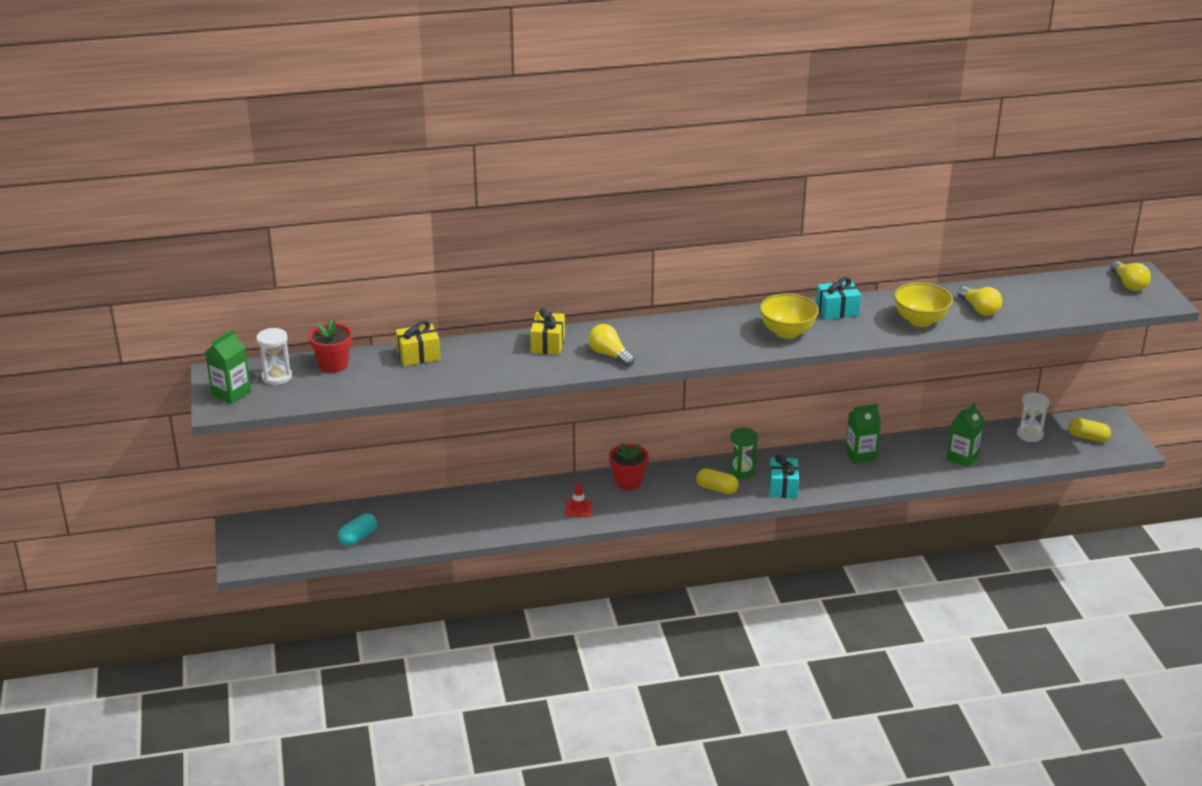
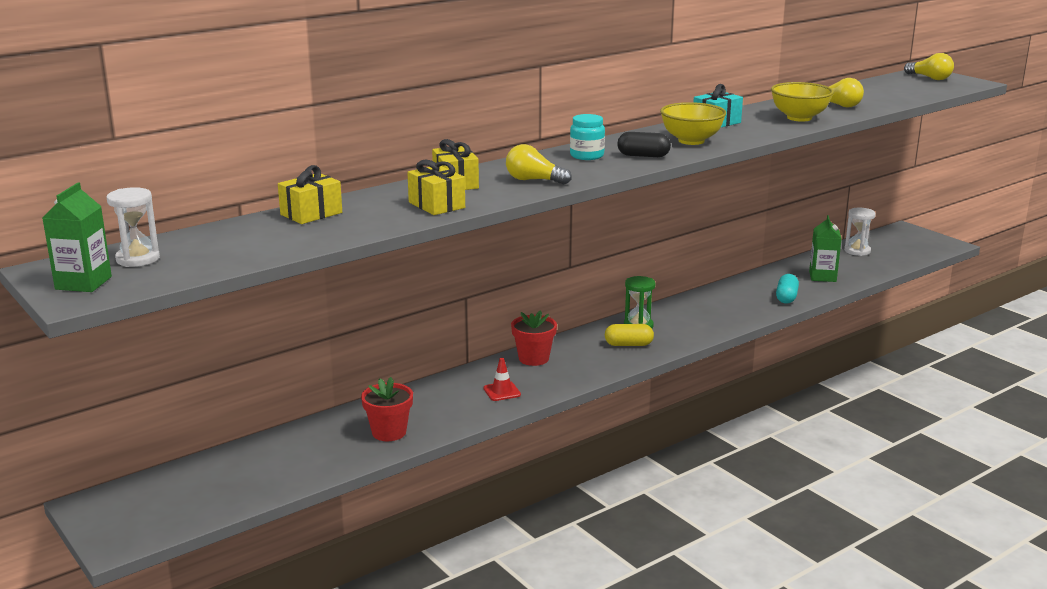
camera: 25 degrees left, 10 degrees down
(333, 365) = (207, 237): red flower pot -> red flower pot (389, 432)
(358, 537) = (260, 478): turquoise capsule -> turquoise capsule (786, 297)
(512, 367) = (436, 205): none -> yellow gift
(680, 332) = (587, 156): none -> turquoise jar
(726, 343) = (643, 156): none -> black capsule
(783, 487) = (690, 330): turquoise gift -> none
(860, 455) = (734, 292): green carton -> none
(1087, 437) = (904, 244): yellow capsule -> none

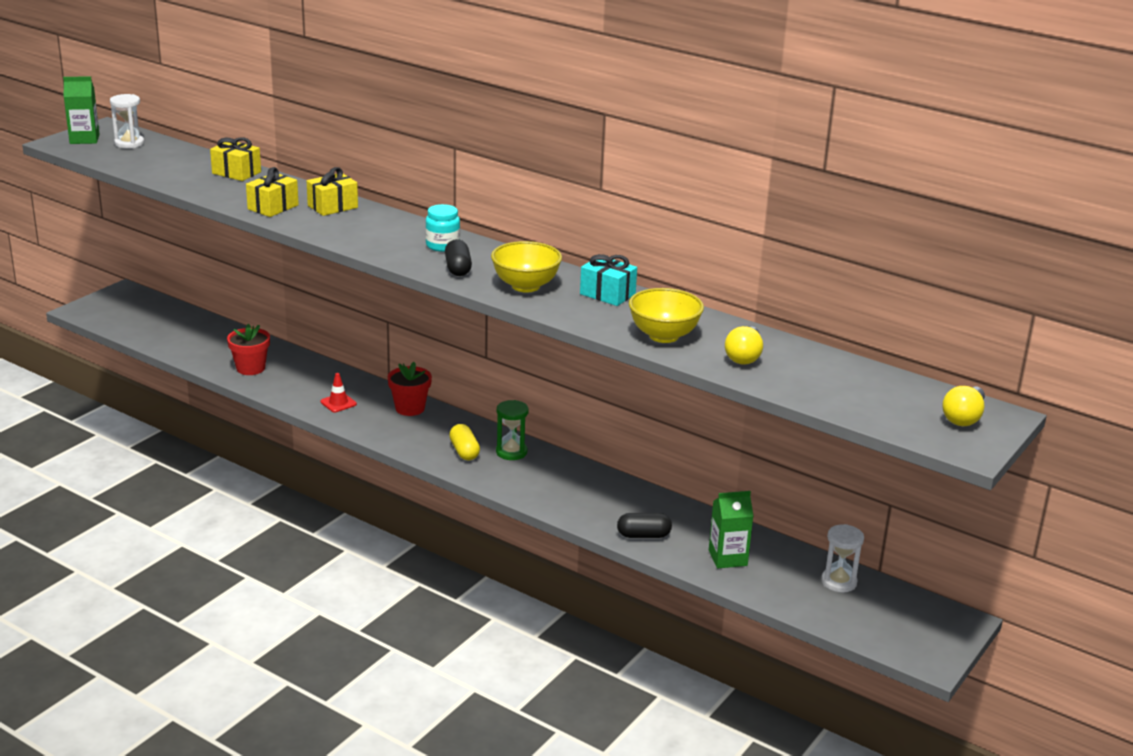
camera: 70 degrees right, 5 degrees up
(534, 180) = (355, 232): yellow light bulb -> none
(786, 297) = (643, 535): turquoise capsule -> black capsule

